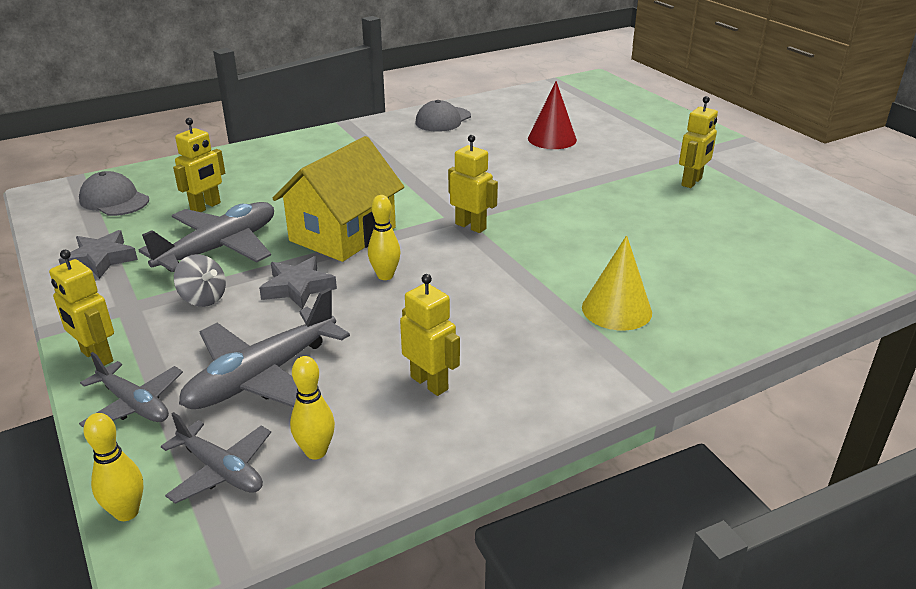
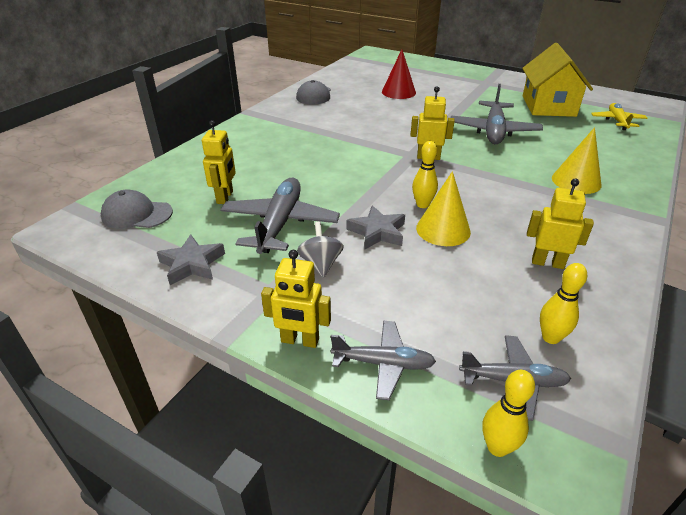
camera: 30 degrees left, 5 degrees up
(203, 298) = (321, 264): grey spinning top -> grey spinning top turned 105 degrees counterclockwise
(262, 377) = (443, 302): grey plane -> grey plane (494, 131)
(343, 234) = (355, 186): yellow house -> yellow house (548, 106)
(368, 308) = (443, 229): none -> yellow cone
(692, 182) = (508, 99): yellow robot -> none
(815, 253) = (617, 121): none -> yellow plane

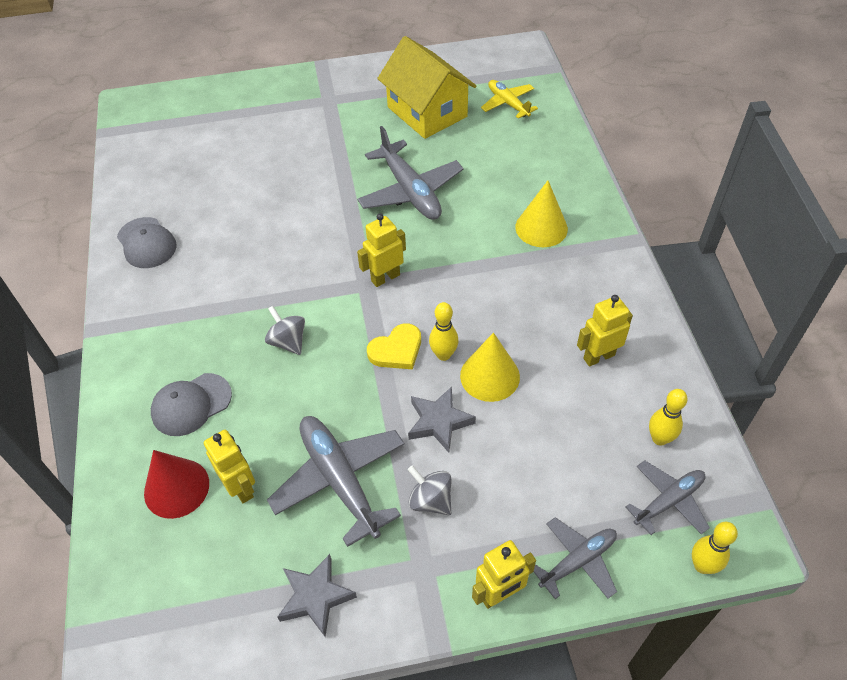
camera: 40 degrees left, 15 degrees up
(137, 214) = (172, 586): grey cap -> grey cap (191, 404)
(333, 156) = (288, 341): none -> grey spinning top
(393, 188) = (396, 350): none -> yellow heart
(398, 92) = (246, 176): red cone -> red cone (176, 488)

